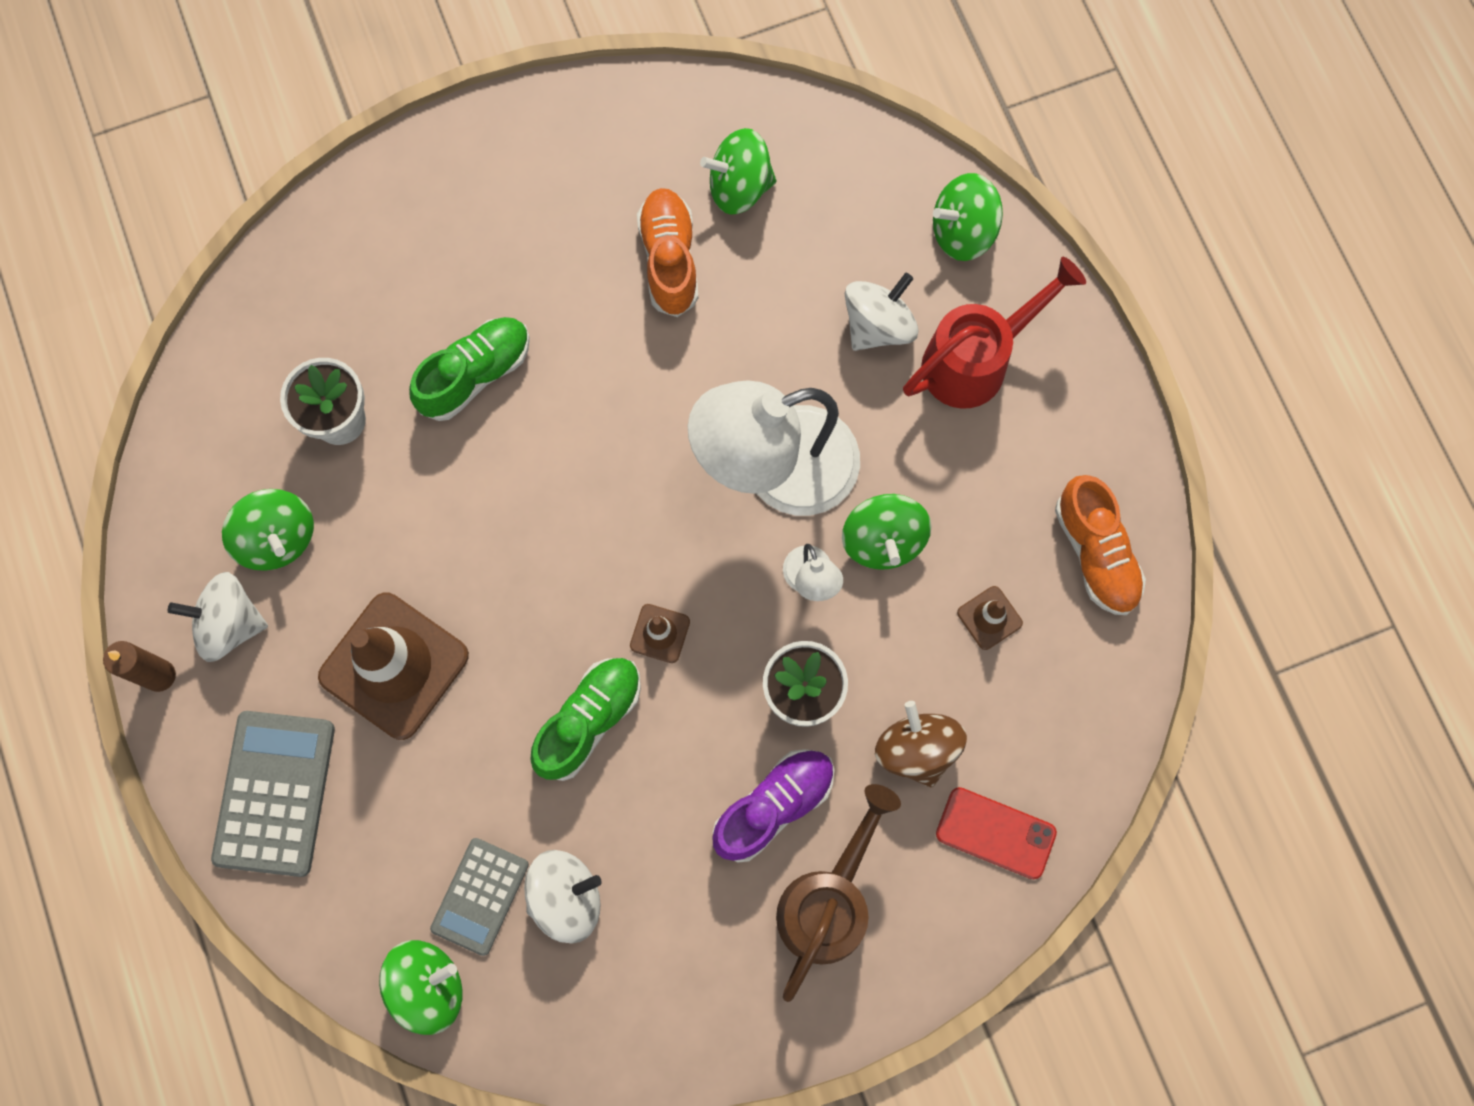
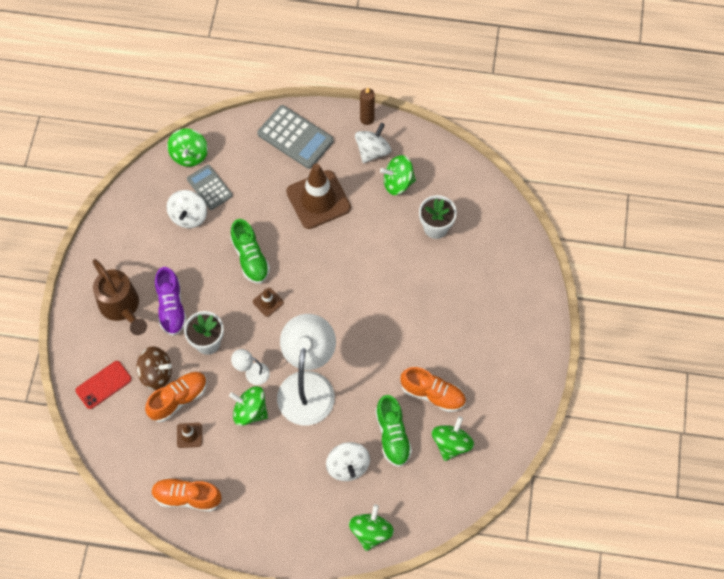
camera: 120 degrees right, 10 degrees down
(475, 374) = (425, 288): green shoe -> green shoe (392, 435)
(938, 678) = (178, 399): none -> orange shoe
(975, 361) = (305, 499): red watering can -> none

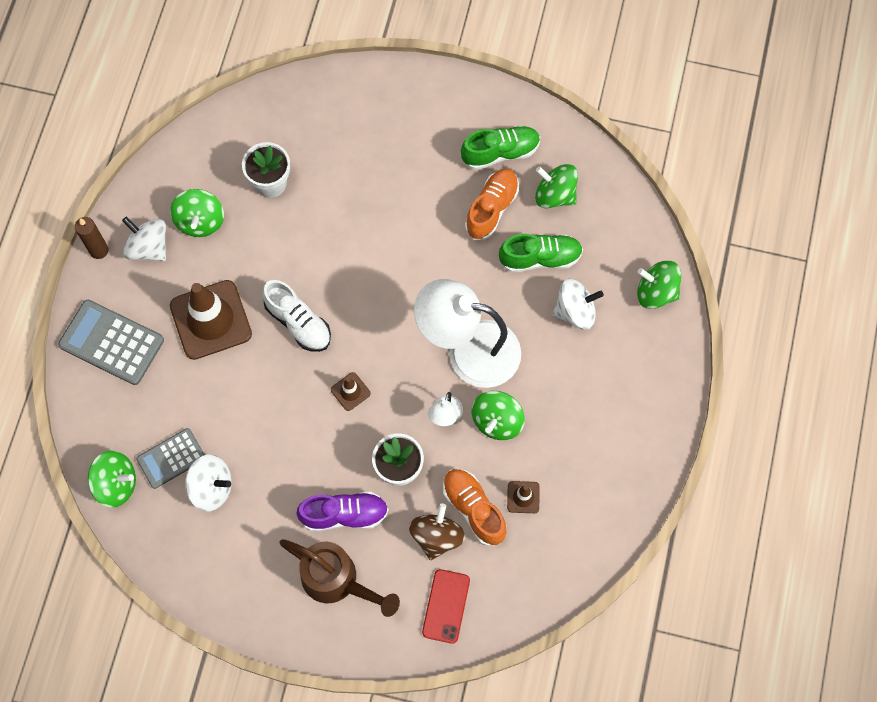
camera: 85 degrees left, 5 degrees up
(103, 385) = (446, 606): red phone -> red phone turned 45 degrees clockwise
(122, 307) = (336, 580): brown watering can -> brown watering can turned 60 degrees clockwise
(187, 497) = (603, 502): orange shoe -> none
(250, 258) = (285, 410): green shoe -> green shoe (500, 153)
(295, 137) = (111, 342): grey calculator -> grey calculator turned 105 degrees counterclockwise
(321, 260) = (298, 323): none -> white shoe

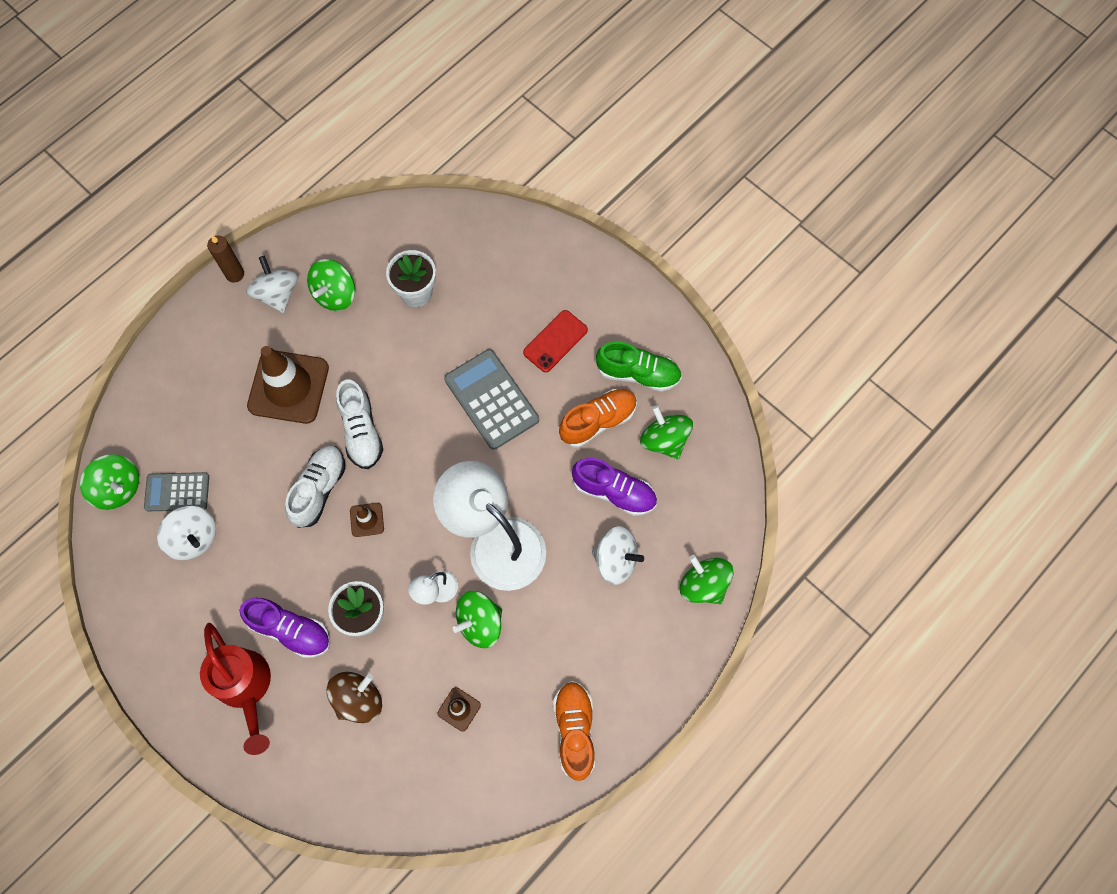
camera: 30 degrees right, 0 degrees up
(111, 342) = (194, 361): grey calculator -> grey calculator (491, 399)
(293, 389) = (319, 489): none -> white shoe
(336, 580) = (245, 687): brown watering can -> red watering can
(446, 606) = (325, 770): red phone -> red phone (555, 341)
(474, 509) = (407, 694): orange shoe -> orange shoe (574, 731)
(540, 258) = (614, 492): green shoe -> purple shoe

